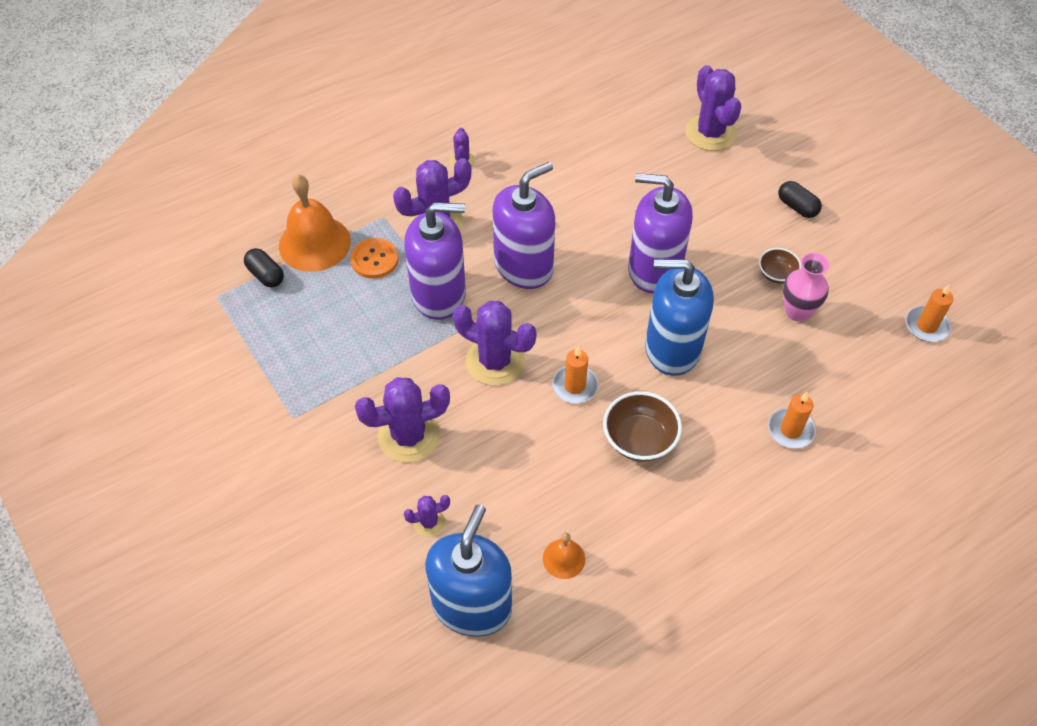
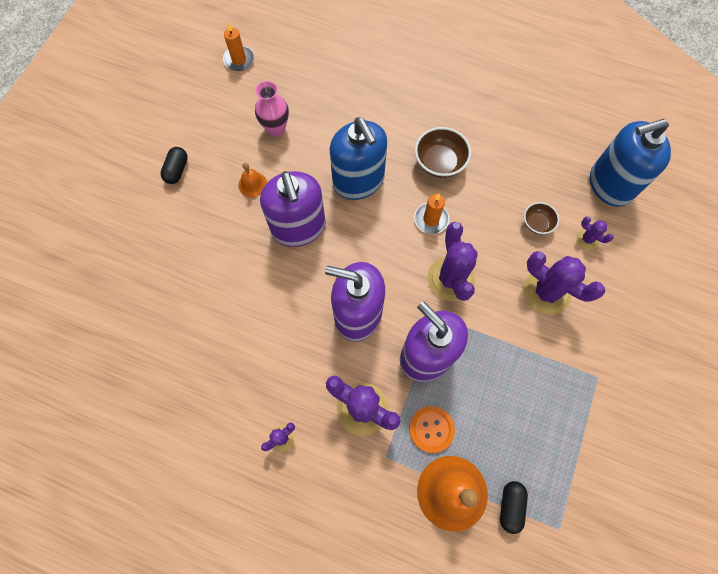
camera: 125 degrees left, 15 degrees up
(564, 558) = (544, 157): orange bell -> orange bell (252, 184)
(710, 133) = (129, 264): purple cactus -> none
(776, 274) = (251, 154): brown bowl -> brown bowl (537, 223)
(790, 430) = (370, 93): orange candle -> none

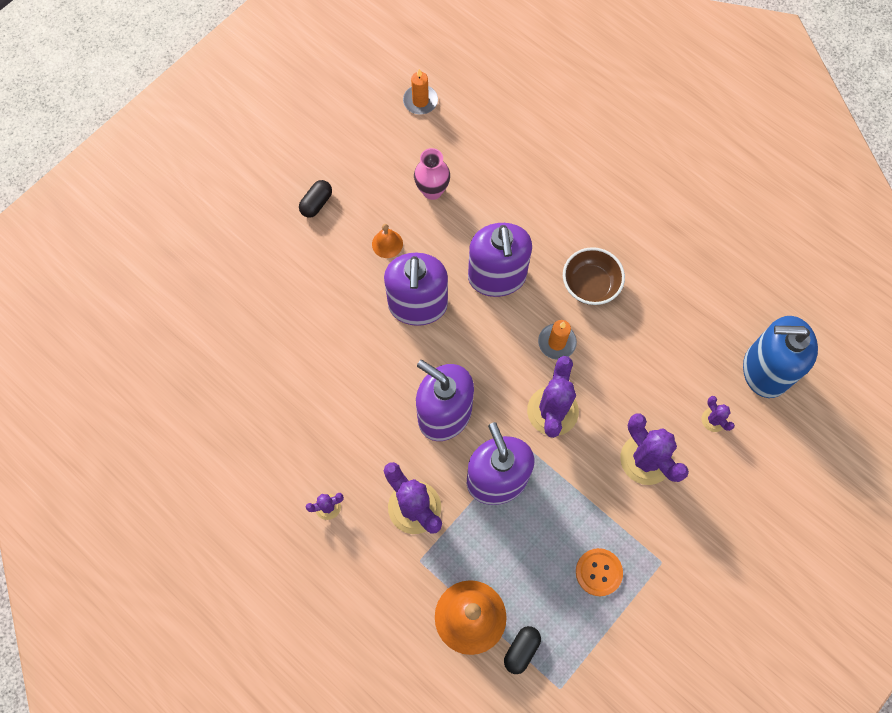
camera: 20 degrees right, 0 degrees up
(358, 181) = (497, 276): blue soap dispenser -> purple soap dispenser
(431, 429) = (474, 551): orange button -> orange button (598, 572)
(537, 223) = (667, 385): brown bowl -> none

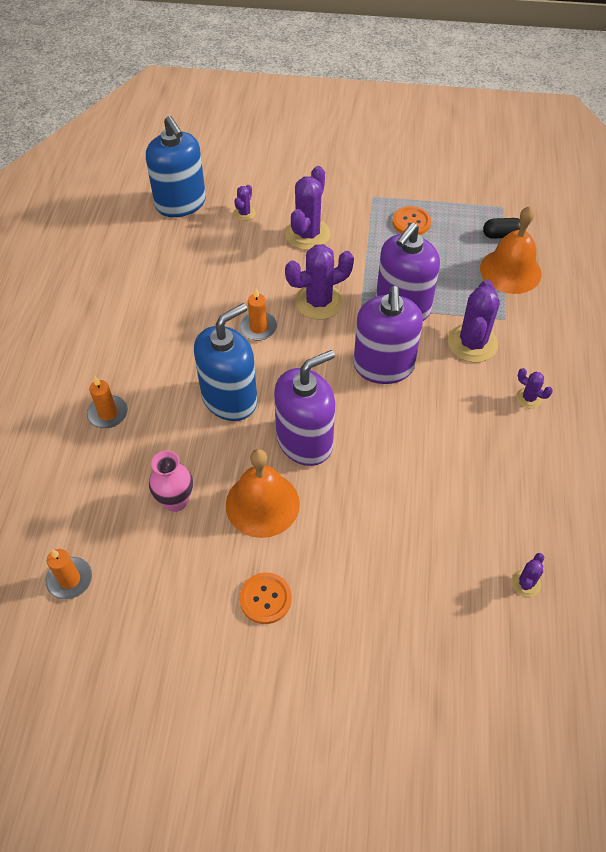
camera: 125 degrees left, 15 degrees down
(194, 371) = (526, 583): none -> purple cactus
(316, 203) = (265, 599): black capsule -> orange button
(387, 244) = (262, 504): orange bell -> orange bell, size x2.03
(497, 276) = (229, 399): purple soap dispenser -> blue soap dispenser
(544, 186) = (108, 413): none -> orange candle
(590, 285) = (187, 332): brown bowl -> none

